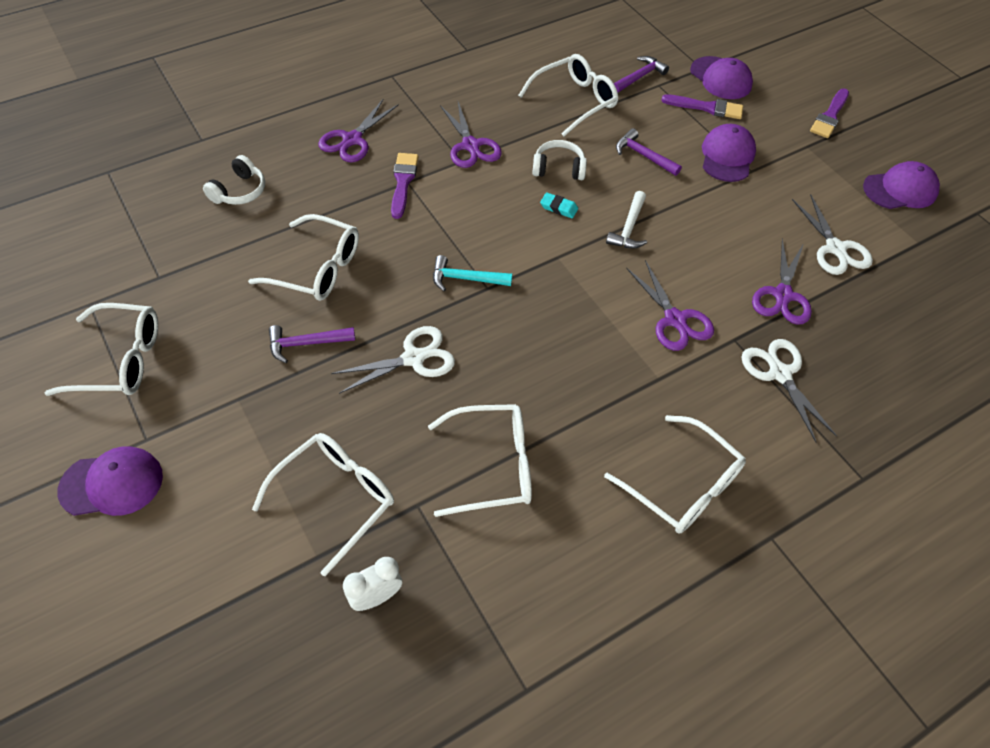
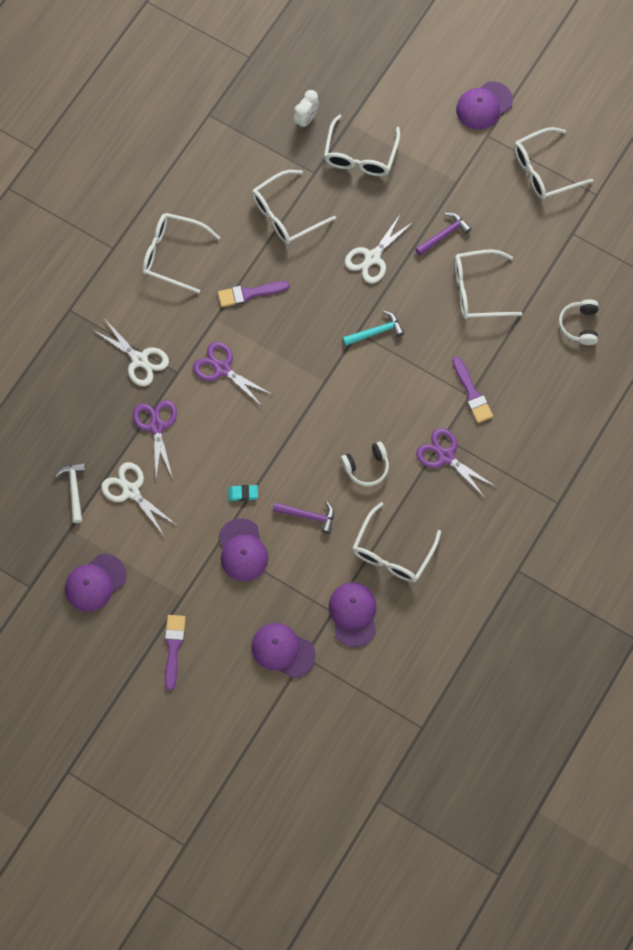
camera: 155 degrees right, 15 degrees up
(352, 140) = (538, 415): purple scissors -> none
(559, 208) = (346, 427): turquoise eraser -> turquoise eraser (243, 494)
(629, 228) = (287, 434): white hammer -> white hammer (74, 489)
(639, 77) = (353, 614): purple hammer -> purple cap
(706, 107) = (280, 603): purple brush -> purple brush (249, 293)

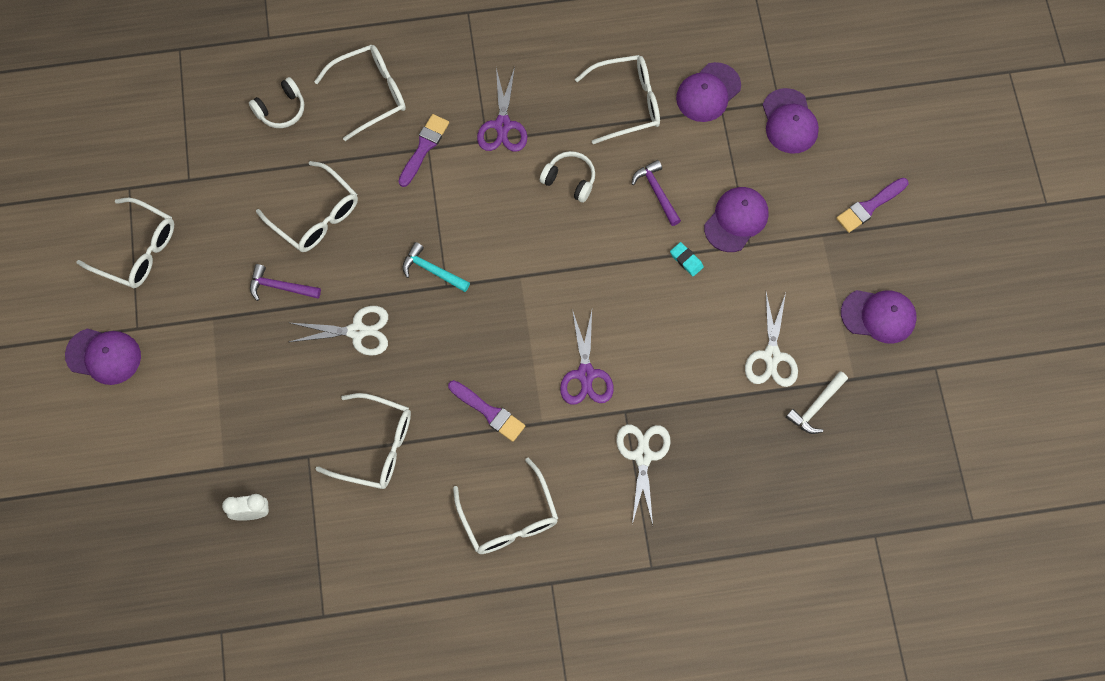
camera: 130 degrees left, 0 degrees up
(156, 426) = (692, 385): purple scissors -> none
(360, 154) = (252, 429): white glasses -> white glasses (369, 94)

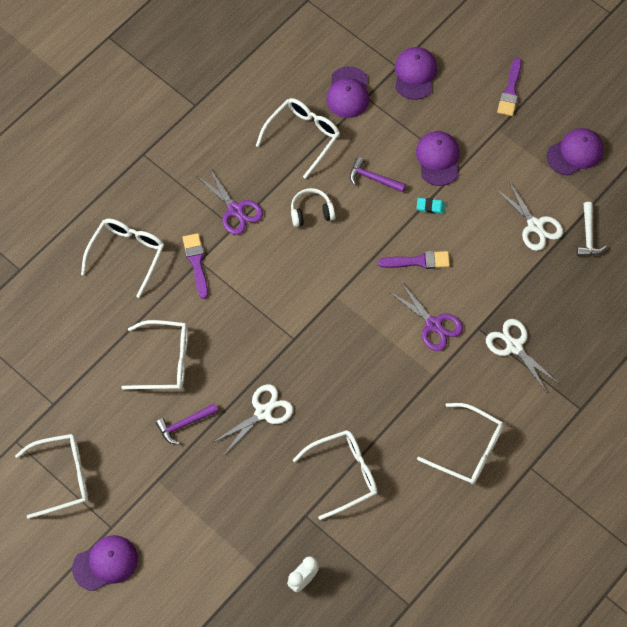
camera: 40 degrees left, 5 degrees down
(281, 109) = (74, 310): white headphones -> none
(432, 270) = (275, 336): turquoise hammer -> none
(489, 412) = (395, 395): purple brush -> purple brush (418, 261)
(789, 121) = (415, 74): purple cap -> purple cap turned 120 degrees counterclockwise

